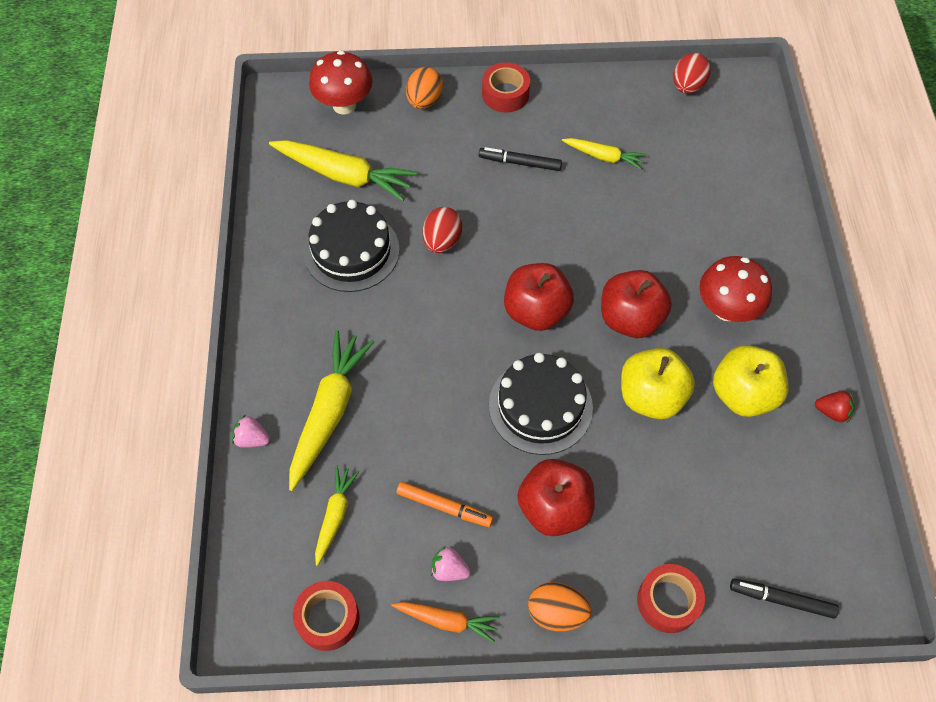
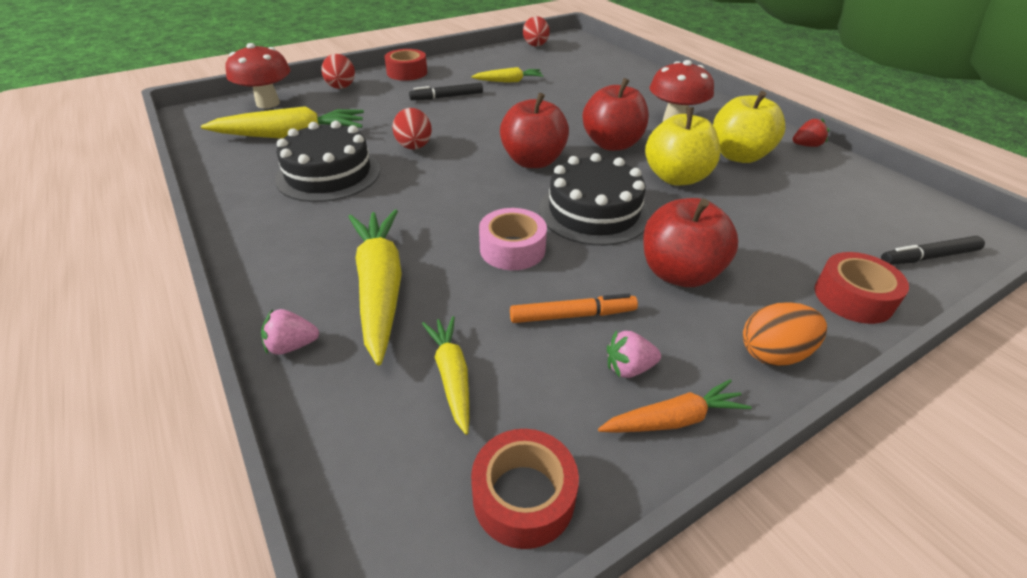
camera: 30 degrees left, 20 degrees down
(424, 101) = (341, 88): orange egg -> red egg
(445, 418) = (512, 249): none -> pink tape

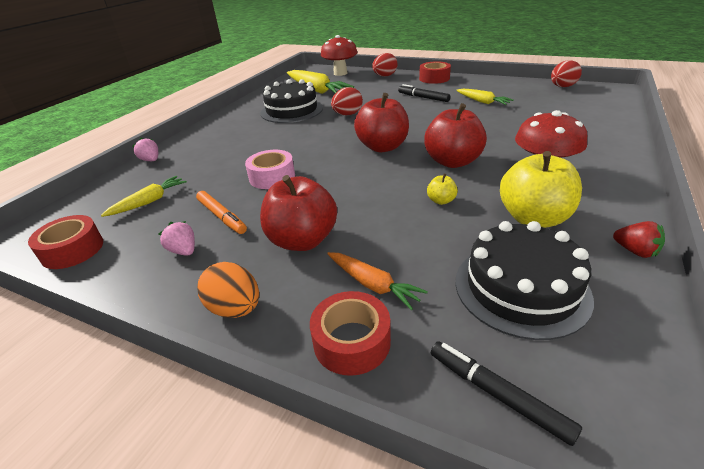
camera: 60 degrees right, 5 degrees down
(380, 288) = (205, 160): yellow carrot -> none
(593, 212) = (345, 186): black cake -> black cake (521, 288)
(673, 419) = (144, 281): orange carrot -> orange carrot (373, 284)
(676, 177) = (441, 201): yellow apple -> yellow apple, size x0.44

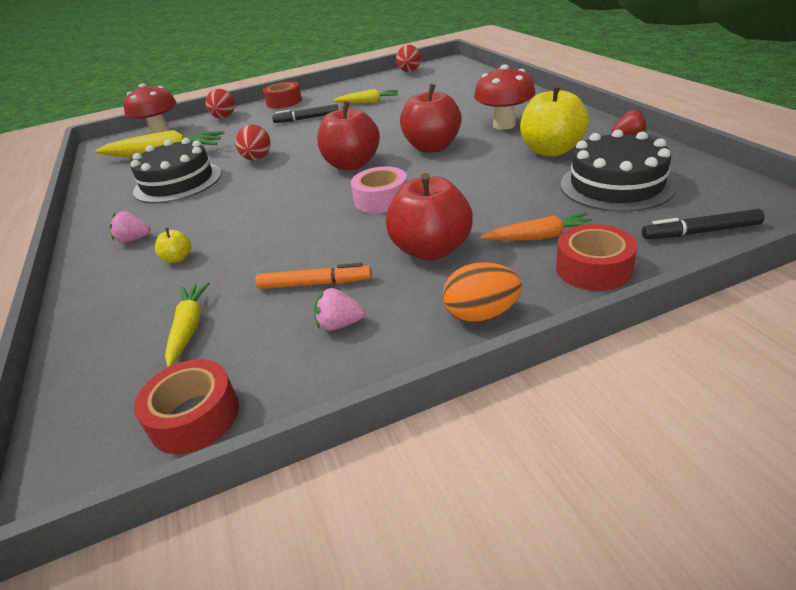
camera: 45 degrees left, 0 degrees up
(151, 160) = (82, 305): pink strawberry -> pink strawberry (134, 239)
(272, 177) = (293, 233): pink tape -> pink tape (381, 199)
(441, 201) = (477, 172): yellow apple -> yellow apple (178, 258)

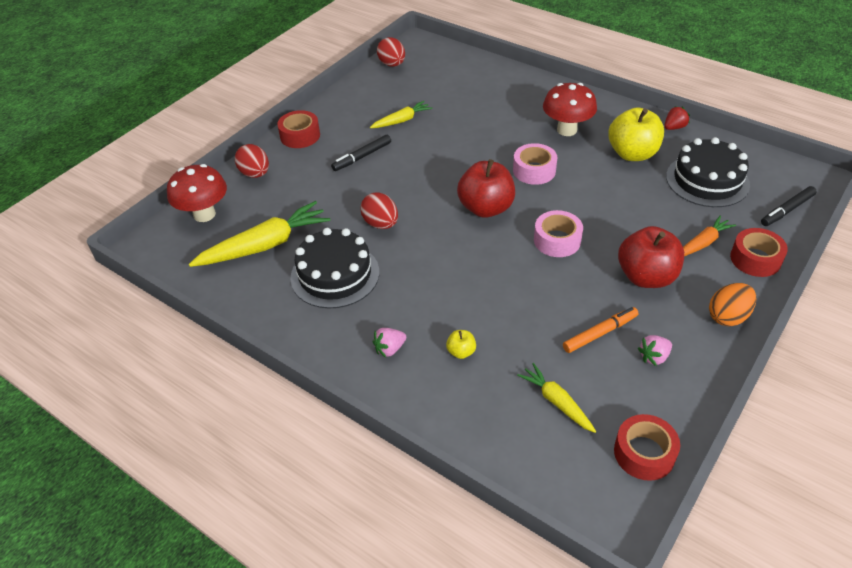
camera: 35 degrees left, 10 degrees up
(432, 147) = (534, 170): red apple -> pink tape

